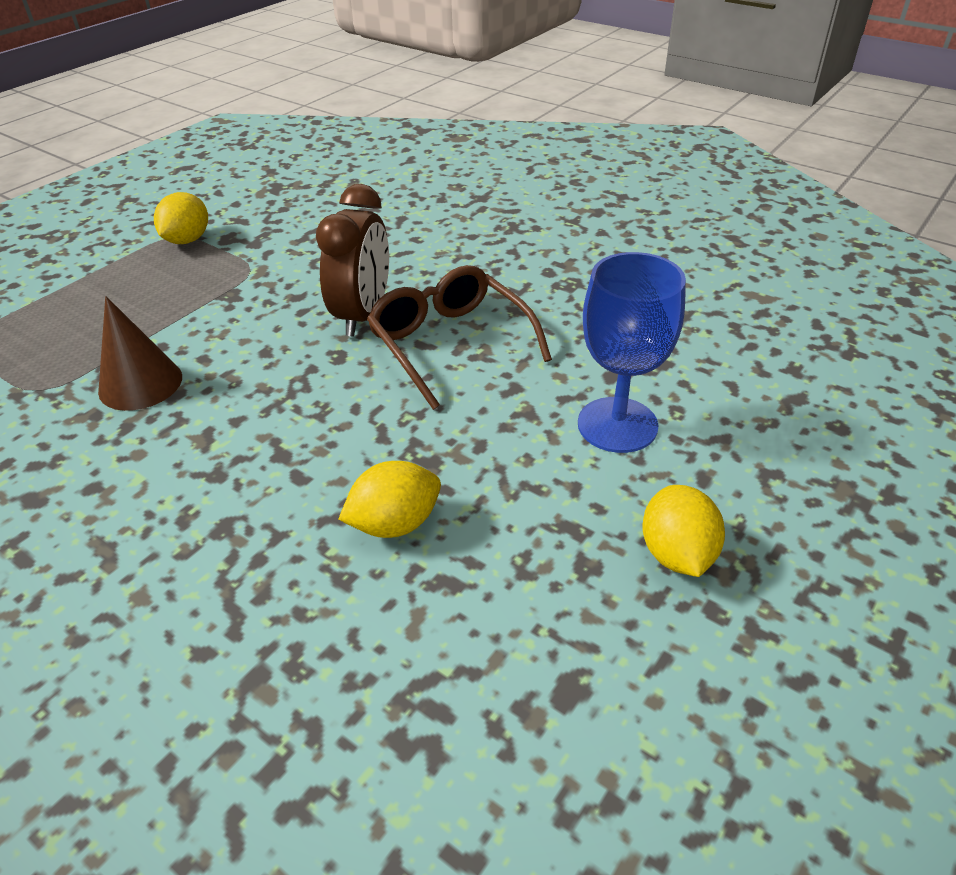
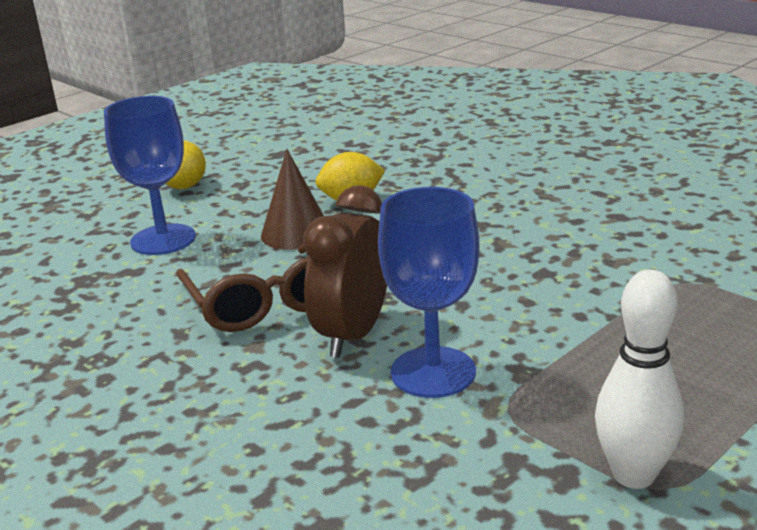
camera: 170 degrees left, 15 degrees down
(140, 384) = (581, 281): brown cone -> brown cone (296, 233)
(187, 240) = (633, 475): yellow lemon -> white bowling pin
(298, 289) = (433, 372): none -> blue goblet

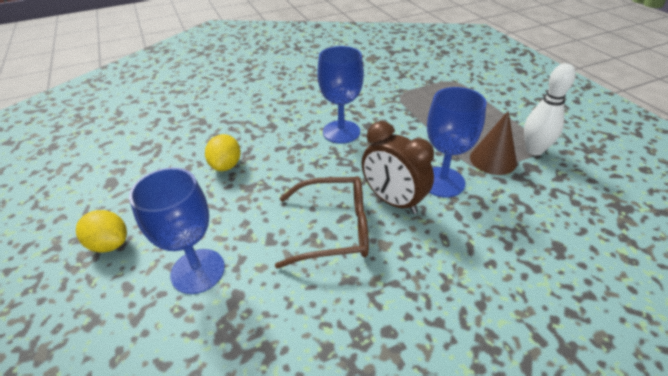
camera: 70 degrees left, 15 degrees up
(296, 233) = (251, 198): brown cone -> brown cone (493, 160)
(501, 254) = (341, 132): none -> blue goblet

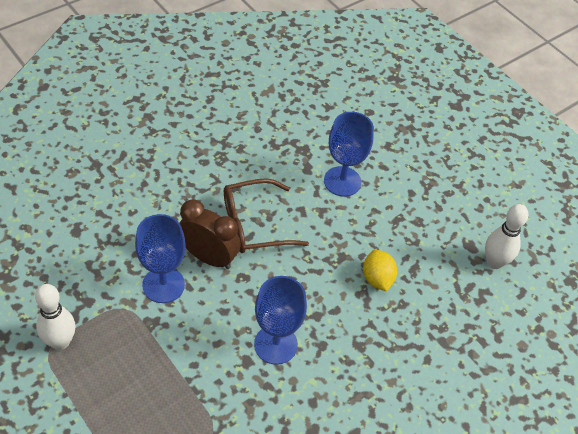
camera: 160 degrees right, 10 degrees up
(102, 166) = (494, 262): none -> white bowling pin
(110, 244) = (420, 192): yellow lemon -> none
(493, 160) = (108, 321): brown cone -> none

